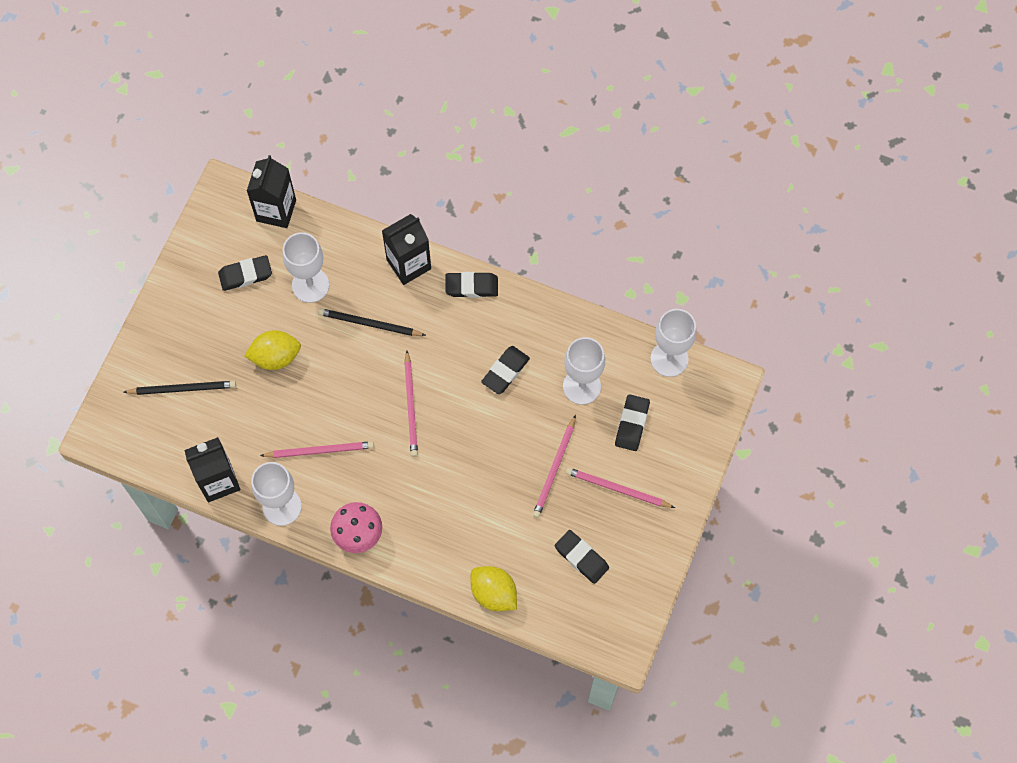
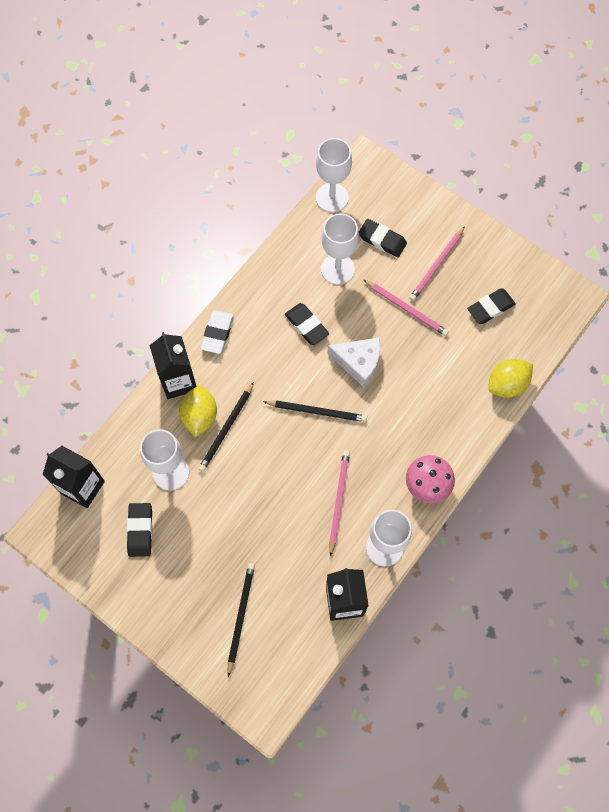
camera: 75 degrees left, 0 degrees up
(275, 357) = (234, 521): yellow lemon -> yellow lemon (199, 416)
(411, 406) = (317, 411): pink pencil -> black pencil
(471, 286) = (217, 333): black eraser -> white eraser
(477, 434) = (358, 363): none -> white cheese

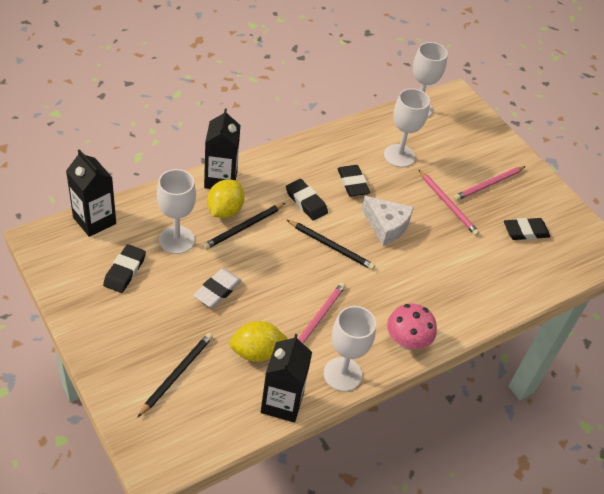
camera: 15 degrees right, 20 degrees down
(217, 333) = (272, 160): white eraser -> white eraser (217, 290)
(382, 240) = (448, 150): black eraser -> black eraser (306, 202)
(507, 384) = (517, 293): yellow lemon -> yellow lemon (256, 352)

